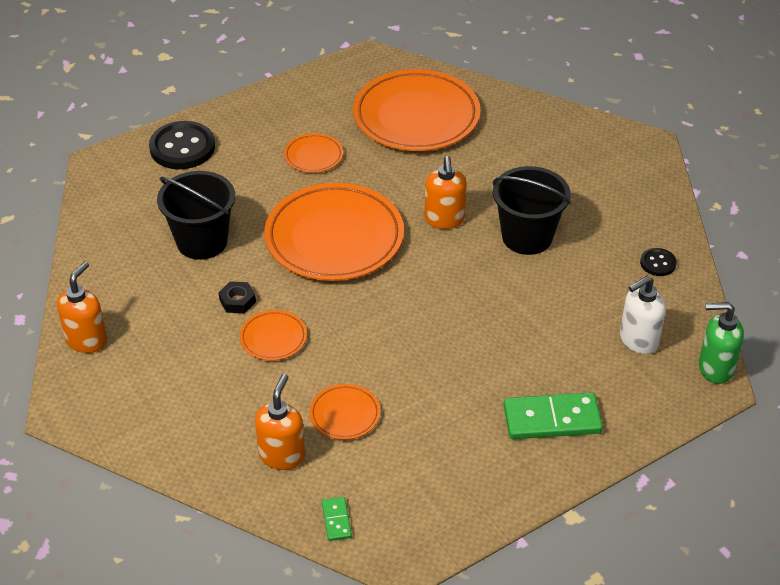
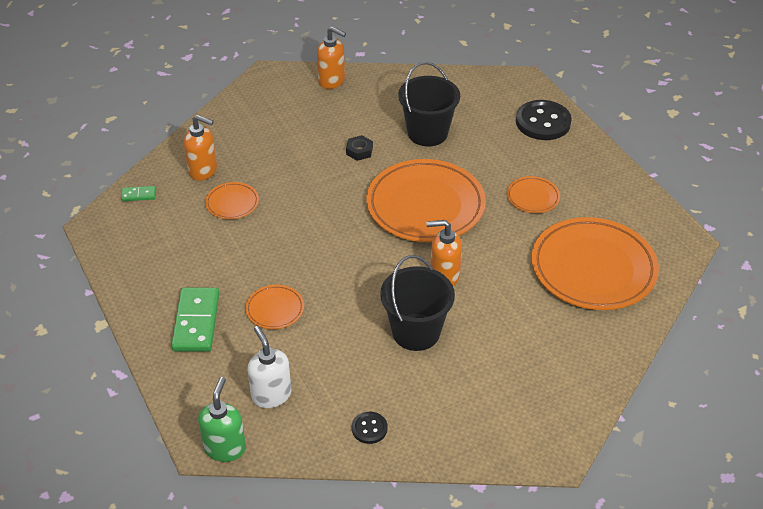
camera: 95 degrees right, 0 degrees up
(273, 338) = (317, 169): orange plate -> orange plate (275, 309)

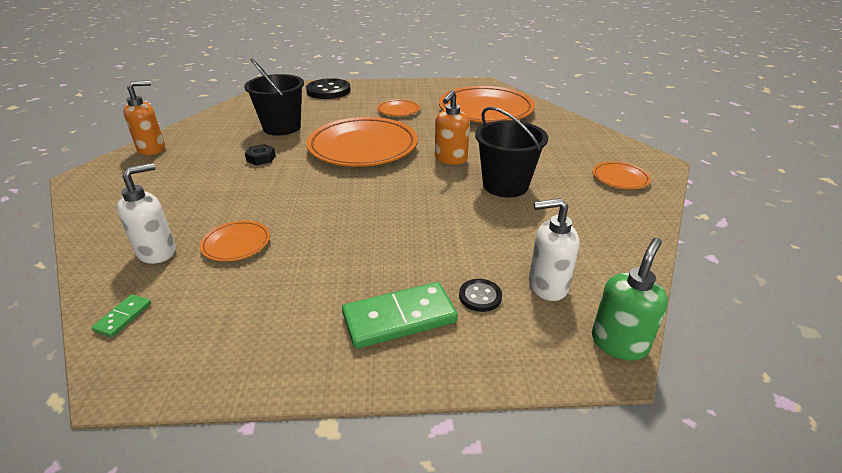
camera: 65 degrees left, 10 degrees down
(196, 322) = (399, 318): green domino -> green domino turned 45 degrees counterclockwise
(203, 170) = (157, 252): orange soap dispenser -> white soap dispenser
(225, 448) = (619, 343): green soap dispenser -> green soap dispenser turned 90 degrees clockwise
(275, 309) = (423, 253): orange plate -> orange plate (620, 178)
(369, 428) = (613, 235): black button -> black button (480, 296)

